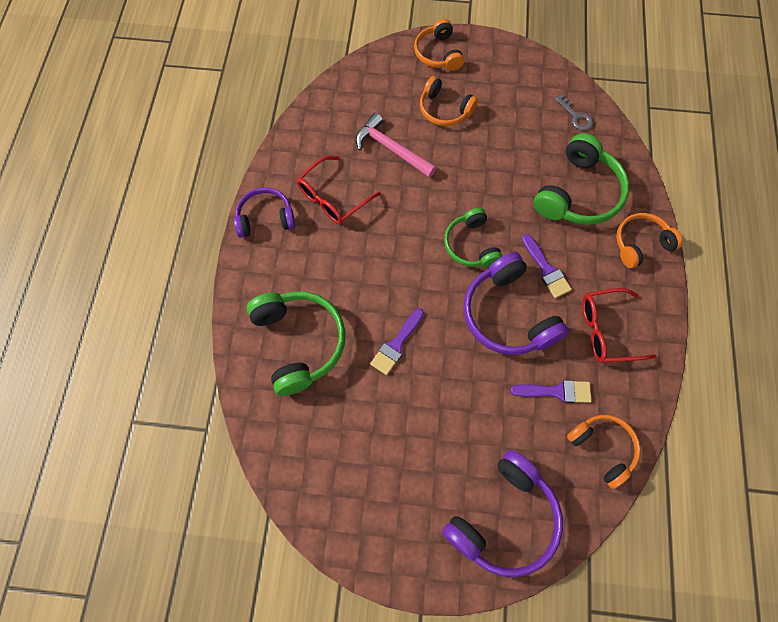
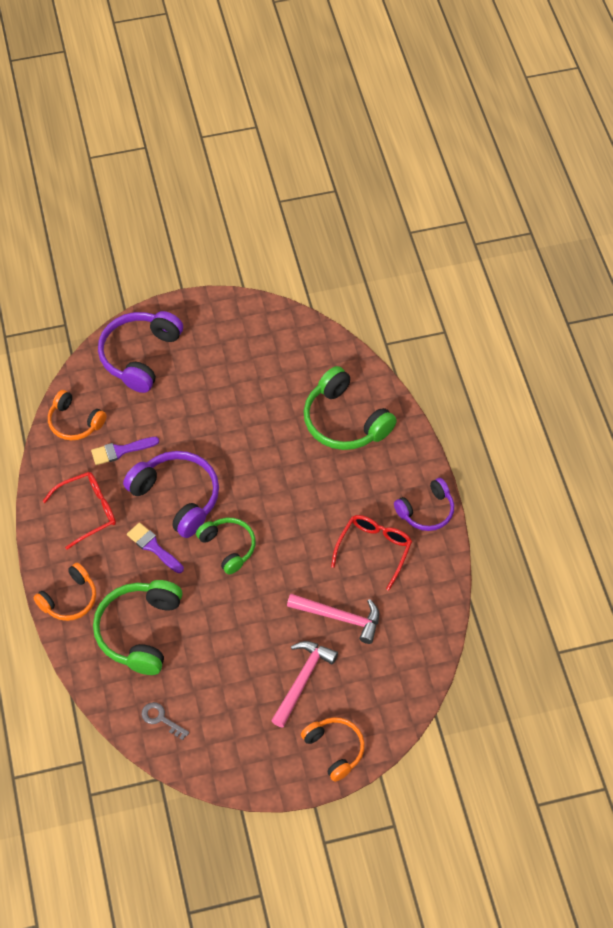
camera: 160 degrees right, 10 degrees down
(396, 344) = (264, 444): purple brush -> none
(444, 110) = (302, 680): orange headphones -> pink hammer

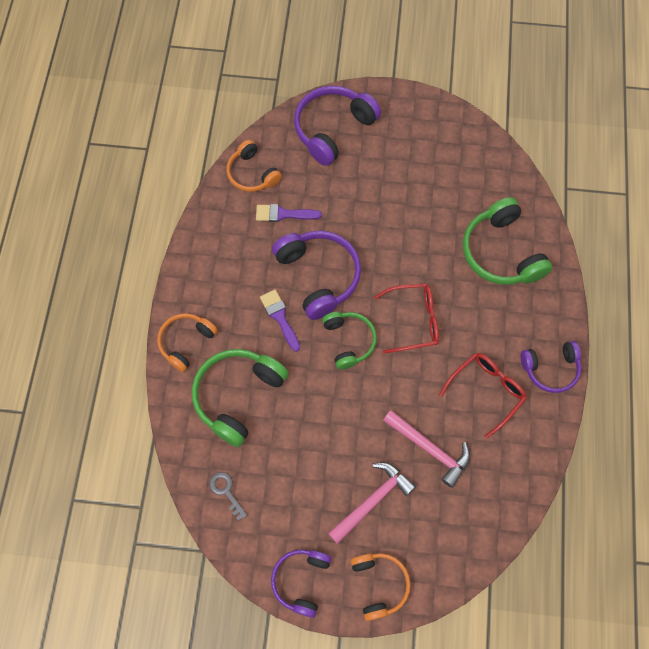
camera: 20 degrees right, 10 degrees up
(69, 599) = (186, 342): orange headphones -> orange headphones turned 150 degrees clockwise
(88, 511) = (233, 262): red glasses -> red glasses (414, 321)
(261, 771) = (301, 581): none -> purple headphones

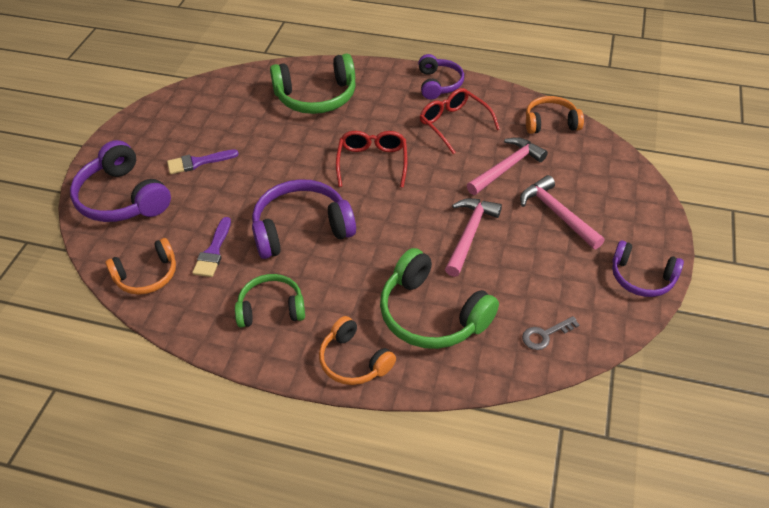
camera: 80 degrees left, 20 degrees down
(279, 317) = (342, 267): purple brush -> purple brush (198, 162)
(333, 419) = (469, 234): none -> pink hammer
(349, 341) = (384, 212): green headphones -> green headphones (271, 308)
(379, 584) = (640, 218): orange headphones -> orange headphones (550, 123)

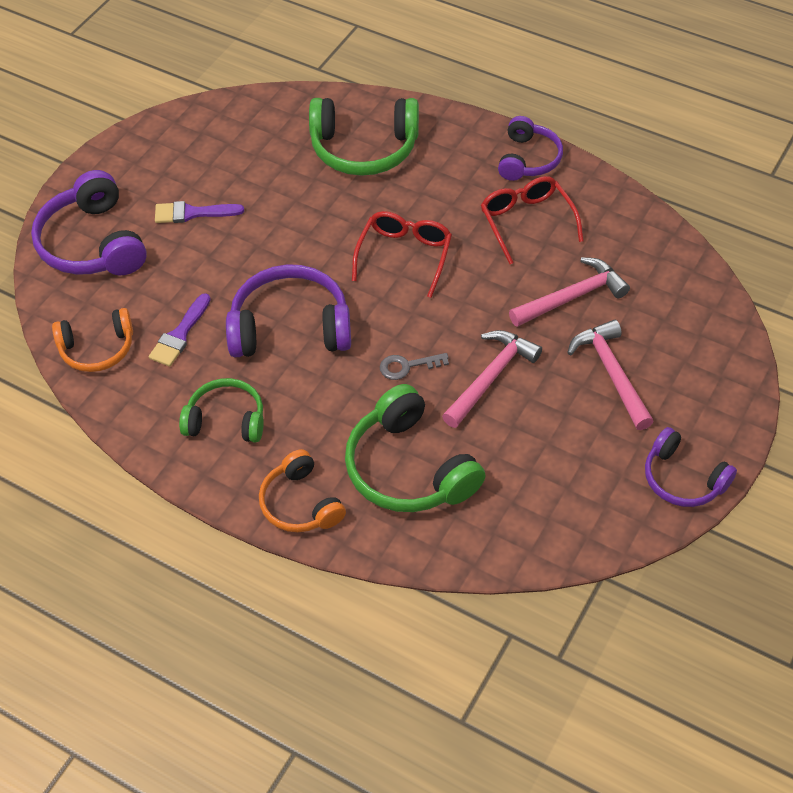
camera: 15 degrees right, 5 degrees up
(545, 335) = (534, 523): grey key -> grey key (407, 366)
(550, 123) = (654, 244): orange headphones -> none

